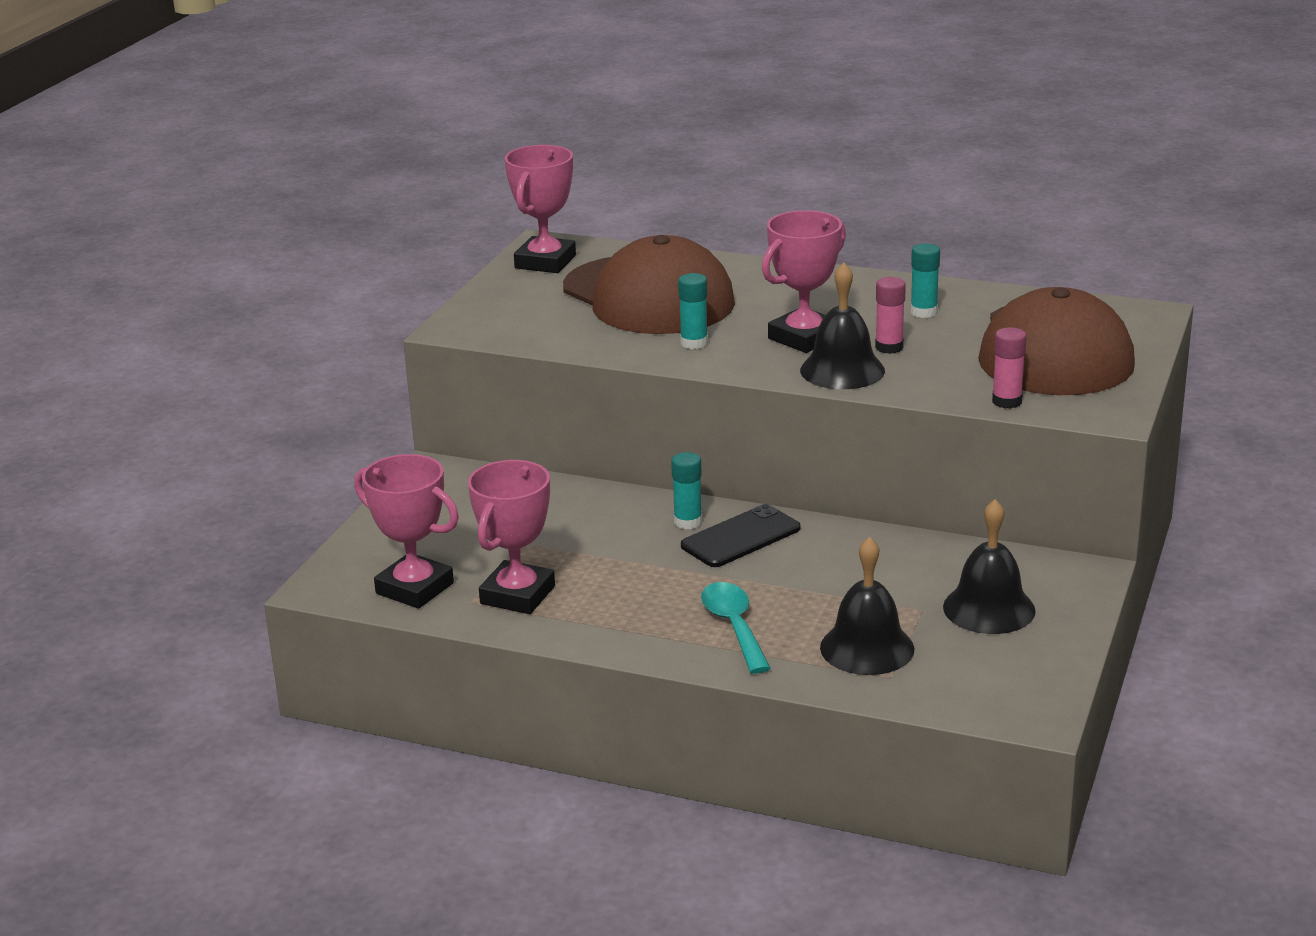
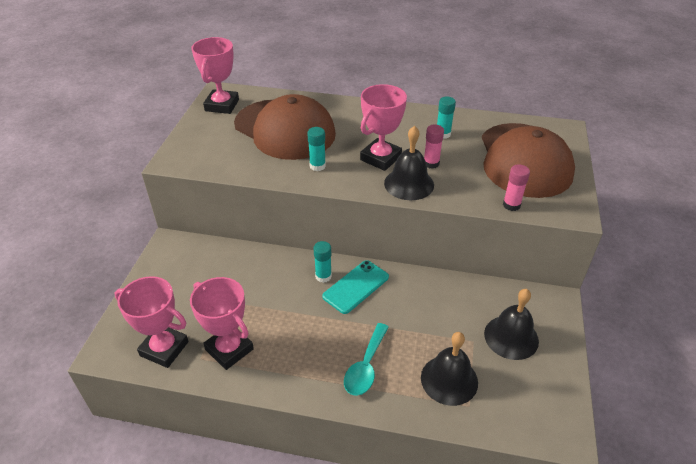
camera: 10 degrees left, 15 degrees up
(517, 595) = (229, 349): pink trophy -> pink trophy turned 60 degrees counterclockwise
(734, 626) = (365, 367): turquoise spoon -> turquoise spoon turned 135 degrees counterclockwise
(740, 537) = (356, 287): black phone -> turquoise phone

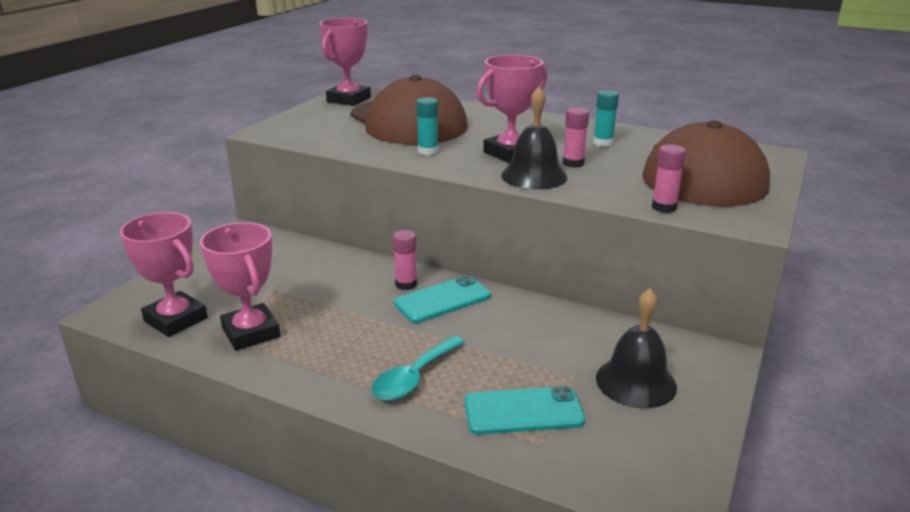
camera: 15 degrees right, 15 degrees down
(323, 276) = (406, 284): turquoise glue stick -> pink glue stick
(449, 380) = (523, 411): black bell -> turquoise phone

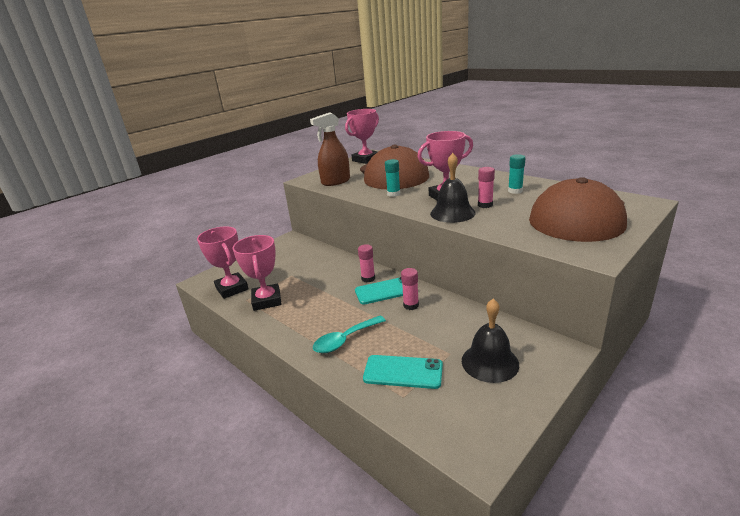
camera: 20 degrees right, 0 degrees up
(319, 134) = (335, 182): none -> brown spray bottle
(664, 207) = (532, 240): pink glue stick -> pink glue stick (411, 305)

